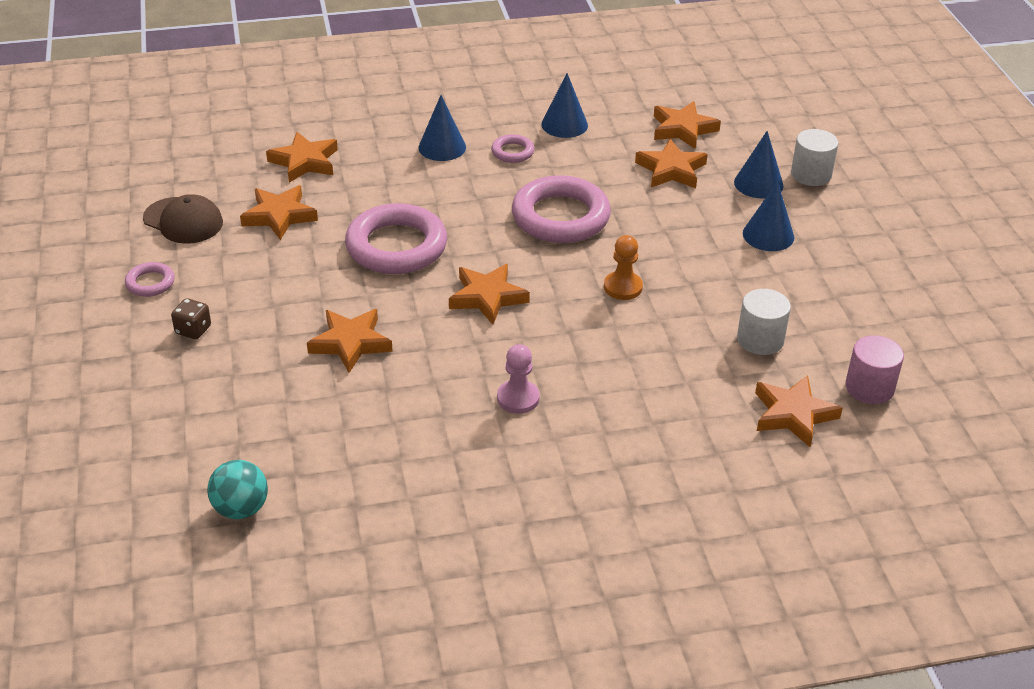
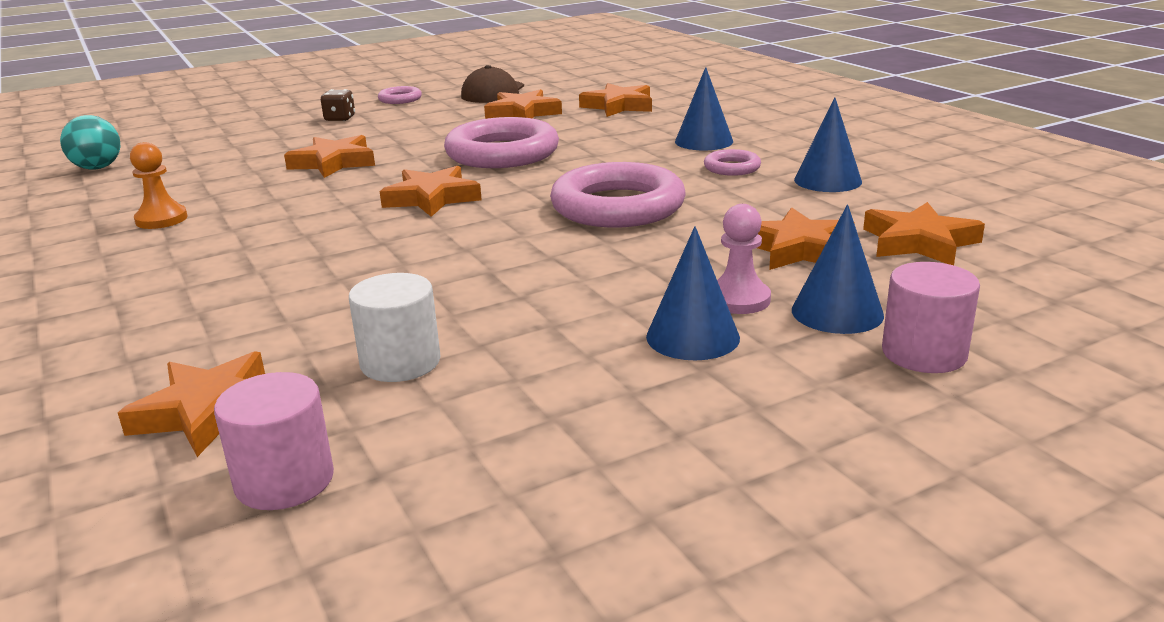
camera: 75 degrees right, 15 degrees down
(518, 398) = (249, 236): pink pawn -> pink pawn (738, 299)
(623, 287) = (487, 257): orange pawn -> orange pawn (161, 219)
(811, 174) = (924, 353): white cylinder -> pink cylinder

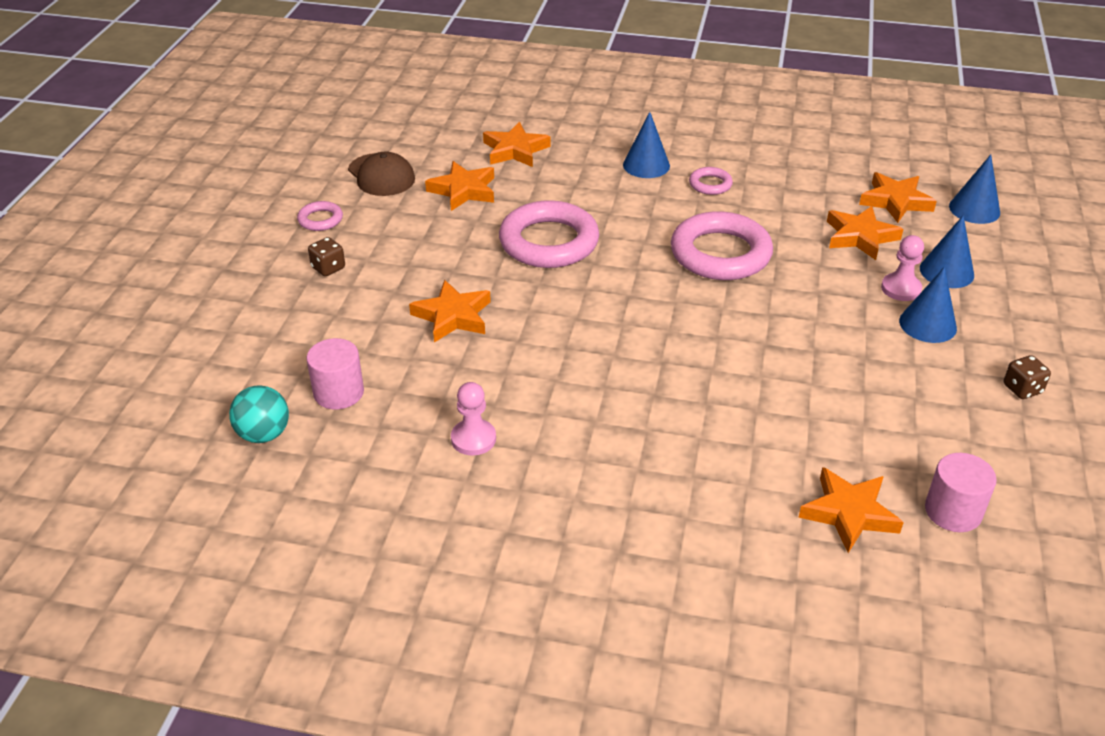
camera: 50 degrees left, 15 degrees up
(161, 219) = (473, 439): orange pawn -> pink pawn
(400, 362) = (857, 426): white cylinder -> none
(432, 198) = (603, 309): orange star -> none
(658, 445) = (1022, 389): none -> brown dice
(827, 180) = (776, 171): blue cone -> blue cone (974, 209)
(924, 353) = (1011, 276): pink cylinder -> pink cylinder (338, 392)

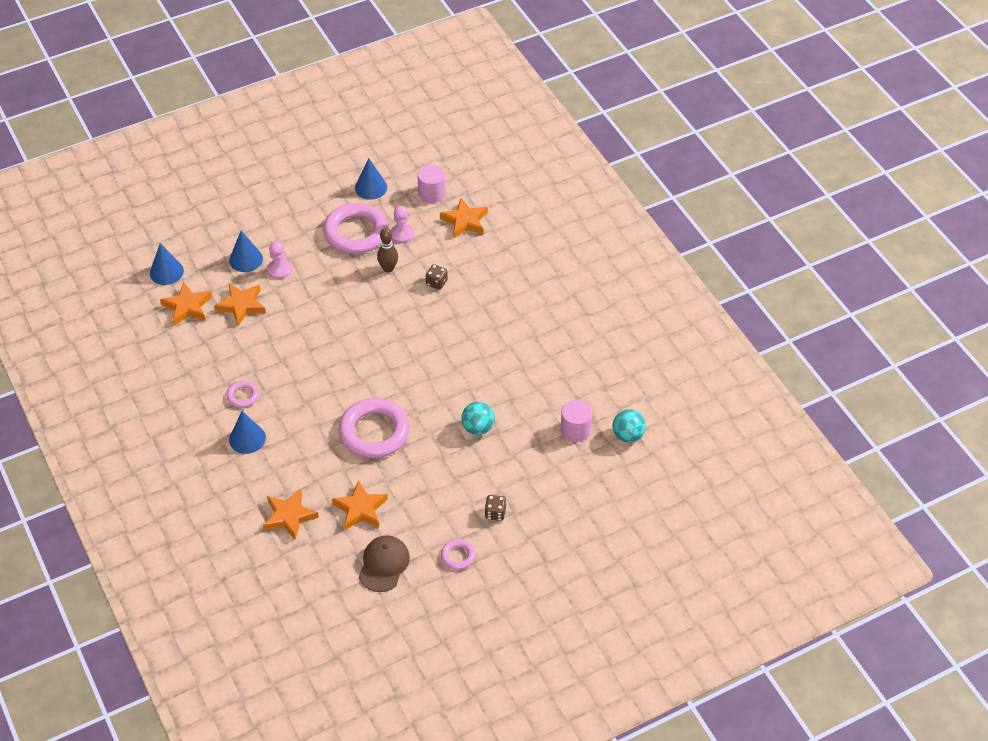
camera: 130 degrees left, 10 degrees up
(453, 316) = (478, 428): orange star -> turquoise ball
(473, 439) = (550, 360): pink pawn -> pink pawn (402, 234)
(720, 254) = (314, 353): pink ring -> pink ring (356, 233)
(814, 380) = (388, 268): none -> brown bowling pin
(927, 324) = (303, 248): blue cone -> blue cone (371, 187)
(1022, 389) = (325, 200): brown dice -> brown dice (436, 283)

